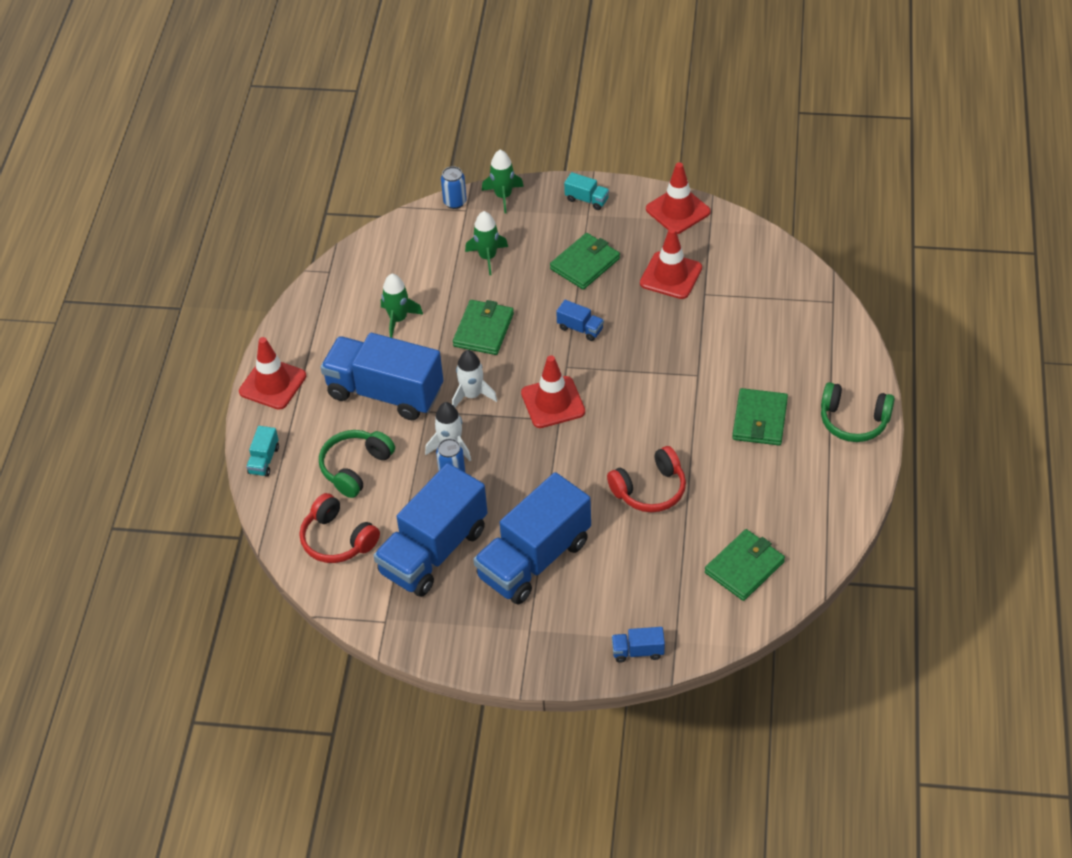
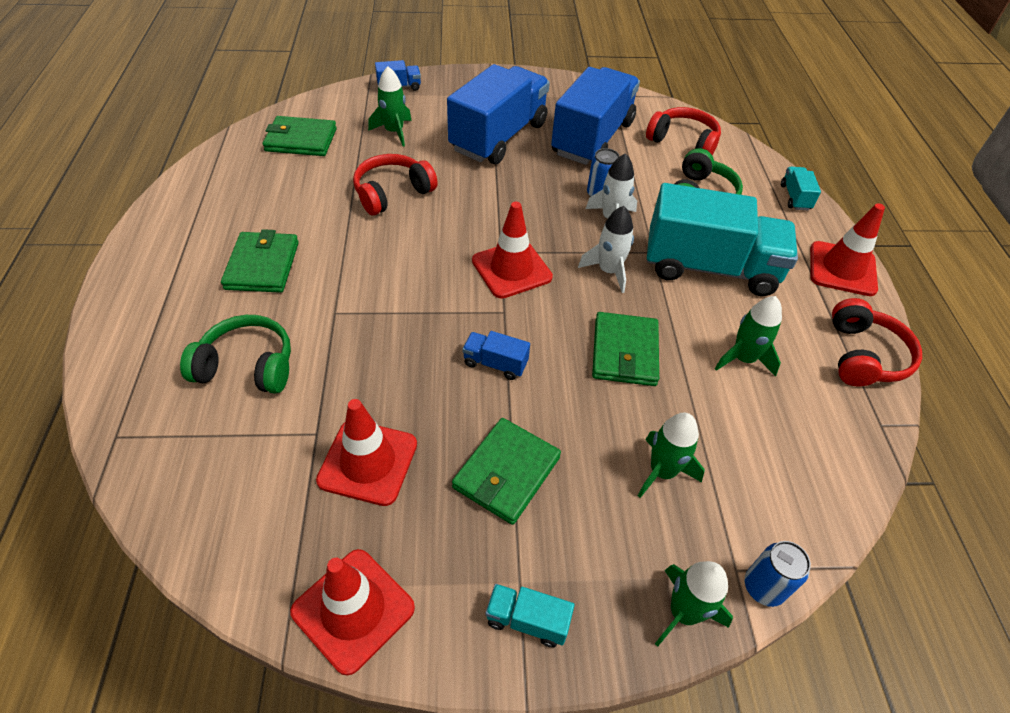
camera: 165 degrees right, 0 degrees up
(307, 315) = (864, 356): none -> red headphones
(385, 393) = (710, 267): blue truck -> turquoise truck
(646, 574) = (394, 132): none -> green rocket
(744, 567) = (301, 140): green wallet -> green wallet turned 60 degrees clockwise
(853, 421) = (146, 271): green headphones -> green headphones (247, 366)

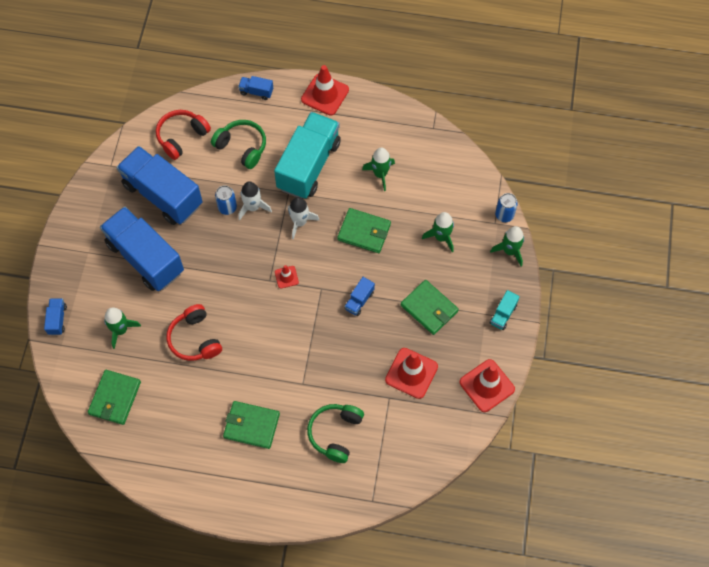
camera: 75 degrees left, 15 degrees up
(511, 269) = (286, 277): red traffic cone -> red traffic cone, size x0.51
(795, 197) = (256, 92): turquoise truck -> blue truck
(864, 356) = (390, 115): red headphones -> none

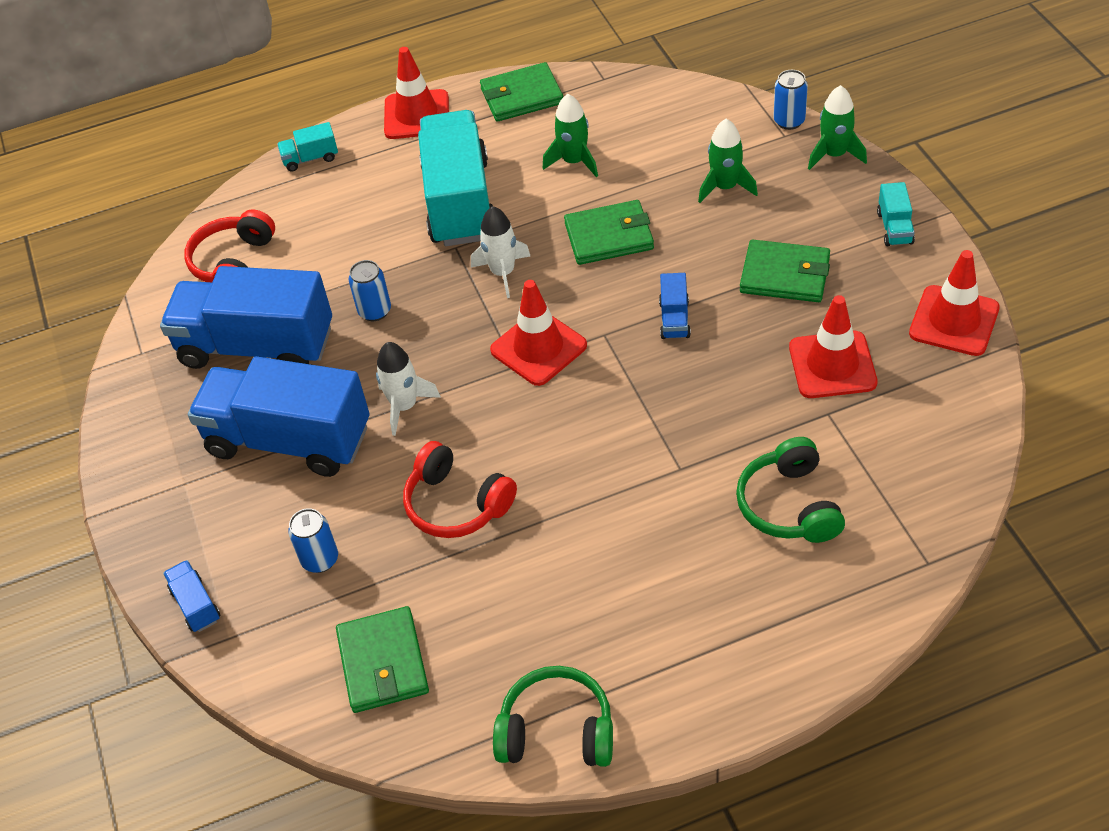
camera: 25 degrees left, 15 degrees down
(120, 330) = (320, 559): green rocket -> blue can
(242, 147) = (339, 230): green headphones -> green headphones (557, 731)
(251, 425) = (647, 570): green wallet -> green wallet (522, 96)
(253, 207) = (415, 291): white rocket -> white rocket (404, 406)
(256, 92) = (310, 158): blue truck -> turquoise truck
(286, 277) = (538, 348): red traffic cone -> red traffic cone, size x1.96

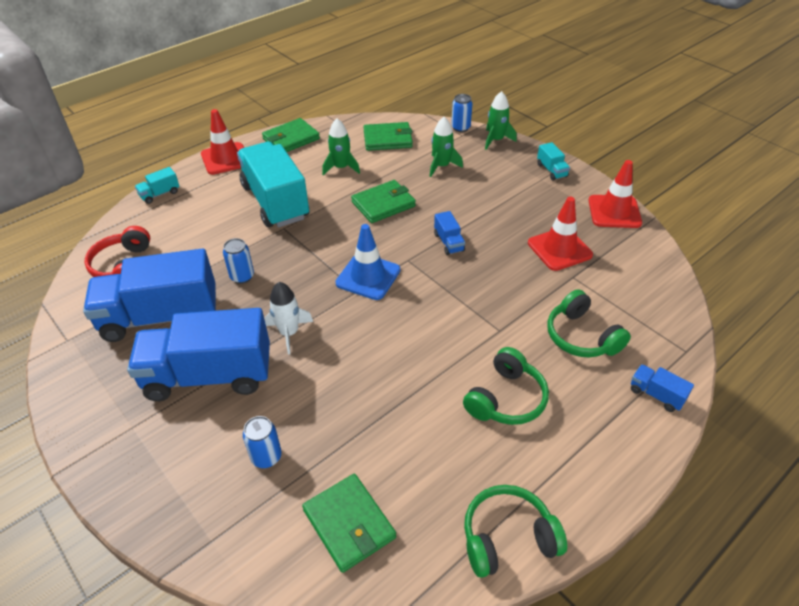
camera: 25 degrees left, 5 degrees down
(196, 605) = (173, 521): blue truck -> blue truck (656, 395)
(456, 504) = (356, 390): red headphones -> none
(503, 273) = (323, 237): white rocket -> none
(538, 348) = (368, 277): red traffic cone -> blue traffic cone
(641, 564) = (506, 399): none -> green headphones
(785, 275) = (503, 206): green wallet -> green wallet (387, 139)

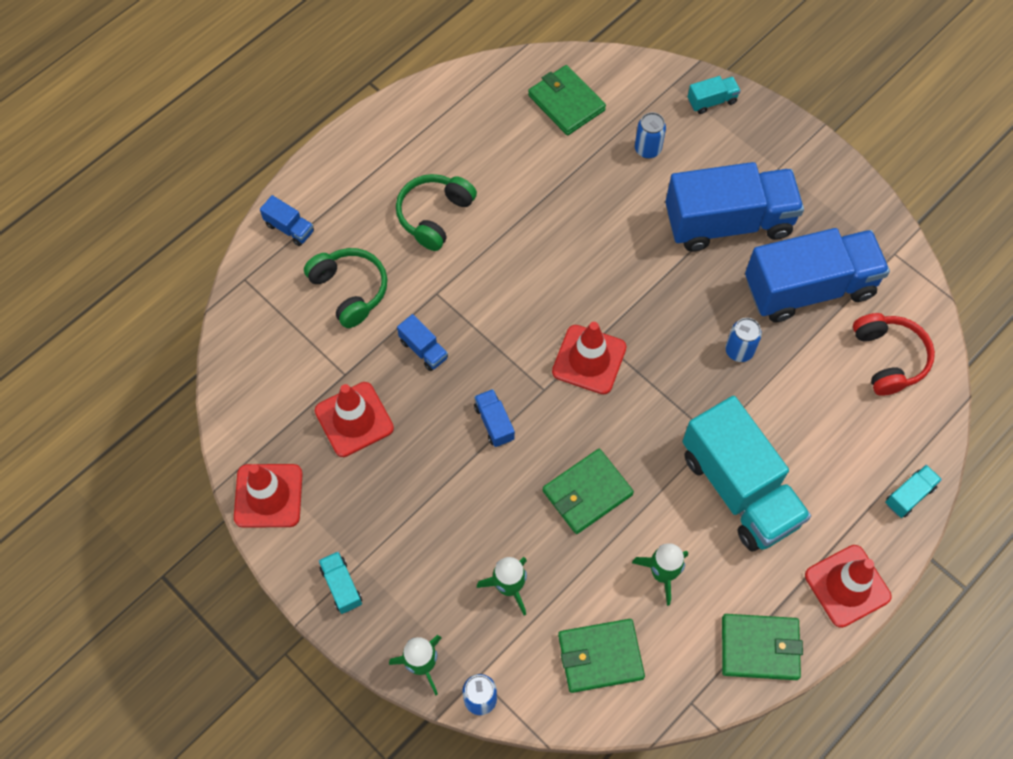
camera: 175 degrees right, 20 degrees up
(170, 514) = (712, 101): none -> turquoise truck
(289, 333) = (662, 276): white rocket -> none
(291, 139) = (759, 648): green wallet -> green wallet turned 45 degrees clockwise
(368, 277) = (589, 359): blue traffic cone -> red traffic cone
(507, 538) = (440, 101): green headphones -> none
(508, 290) = (423, 349): none -> blue truck

